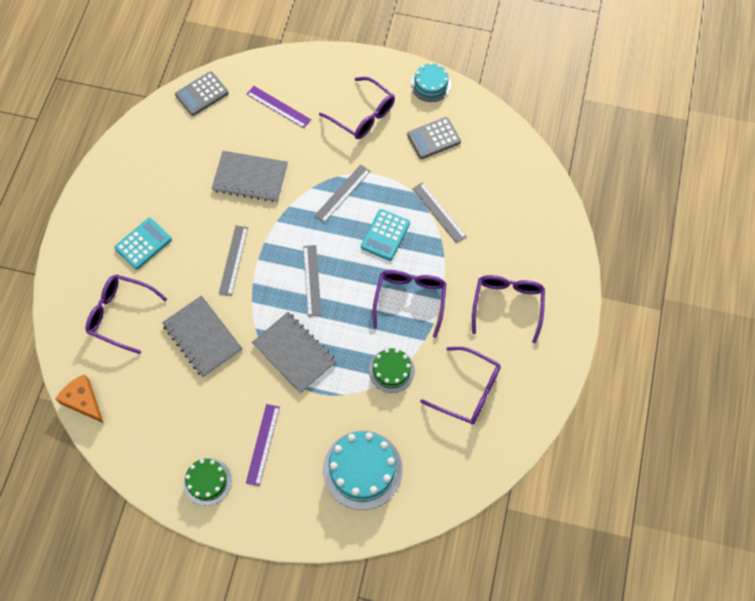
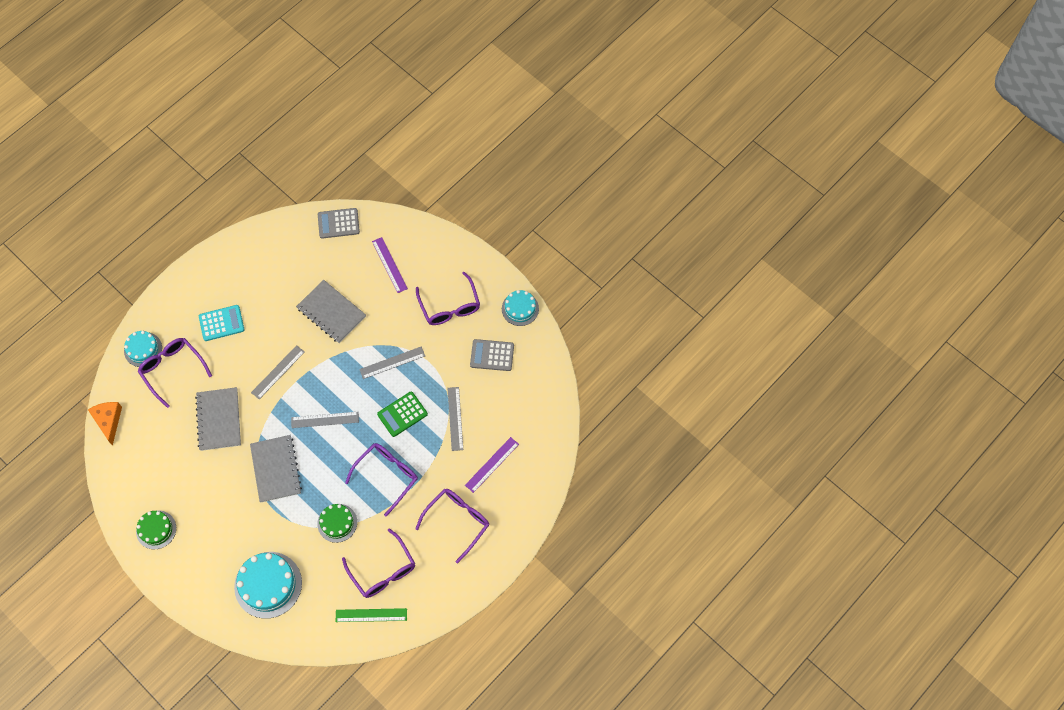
camera: 30 degrees right, 0 degrees up
(75, 311) = (143, 349): none -> turquoise cake
(262, 444) = (210, 525): purple ruler -> purple ruler (492, 464)
(312, 280) = (325, 420): grey ruler -> grey ruler turned 60 degrees clockwise
(385, 235) = (402, 414): turquoise calculator -> green calculator
(486, 439) = (371, 615): none -> green ruler

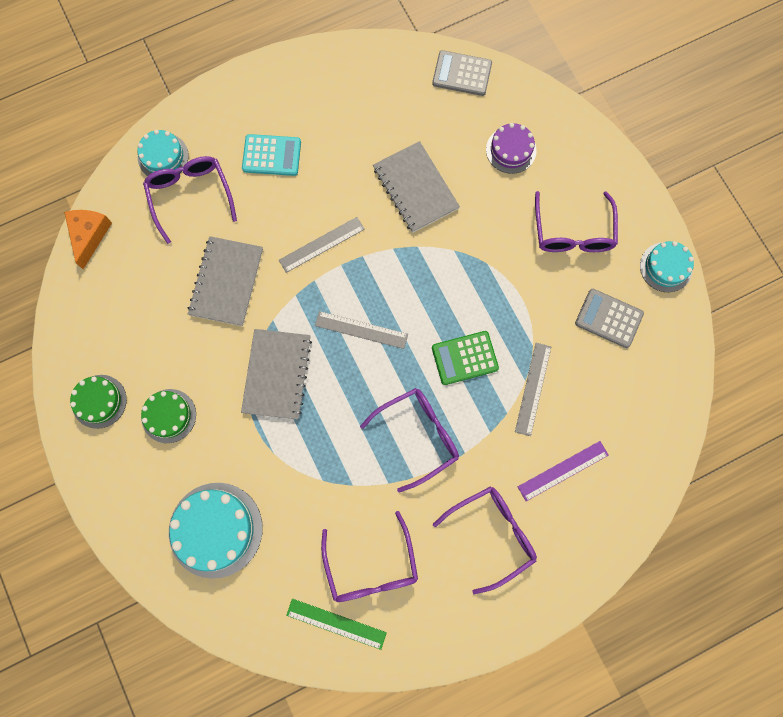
camera: 20 degrees right, 10 degrees up
(337, 523) = (332, 477): green cake -> green cake (168, 416)
(389, 265) = (511, 150): purple ruler -> purple cake
(392, 362) = (473, 282): grey ruler -> none

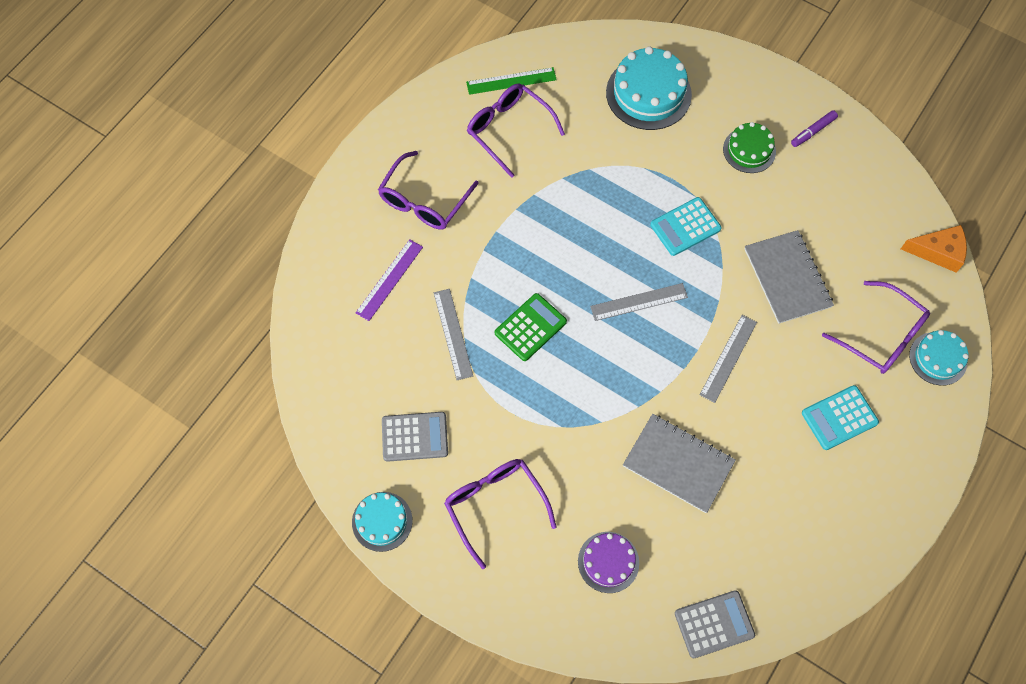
camera: 150 degrees right, 10 degrees down
(89, 235) = (938, 252): orange cheese -> orange cheese turned 60 degrees counterclockwise
(99, 401) = (813, 131): green cake -> purple marker
(277, 374) = (685, 227): grey notebook -> turquoise calculator
(417, 436) = (532, 241): purple glasses -> none

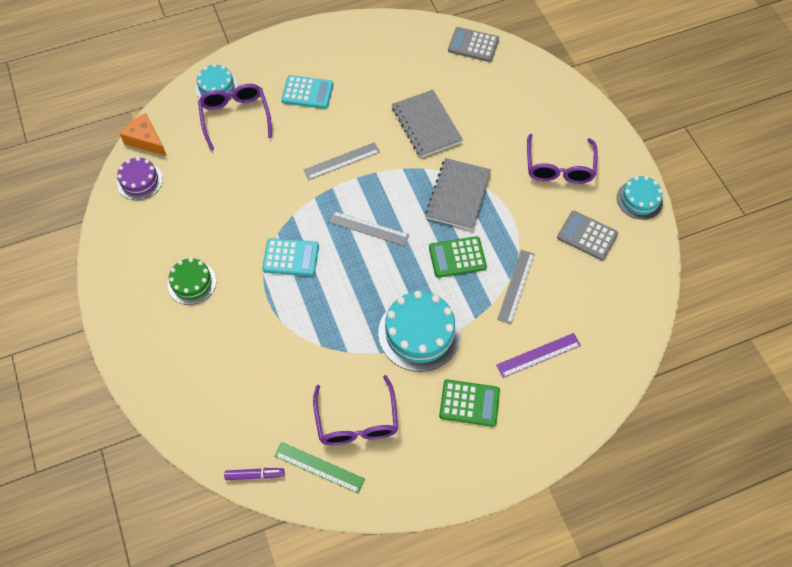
camera: 145 degrees left, 5 degrees down
(424, 200) = (469, 403): purple glasses -> green calculator
(608, 562) = (510, 102): purple cake -> purple cake (139, 181)
(648, 93) = (220, 378): turquoise cake -> turquoise cake (419, 333)
(787, 278) = (257, 183): grey notebook -> grey notebook (458, 195)
(813, 131) = (133, 266): purple marker -> purple marker (255, 475)

